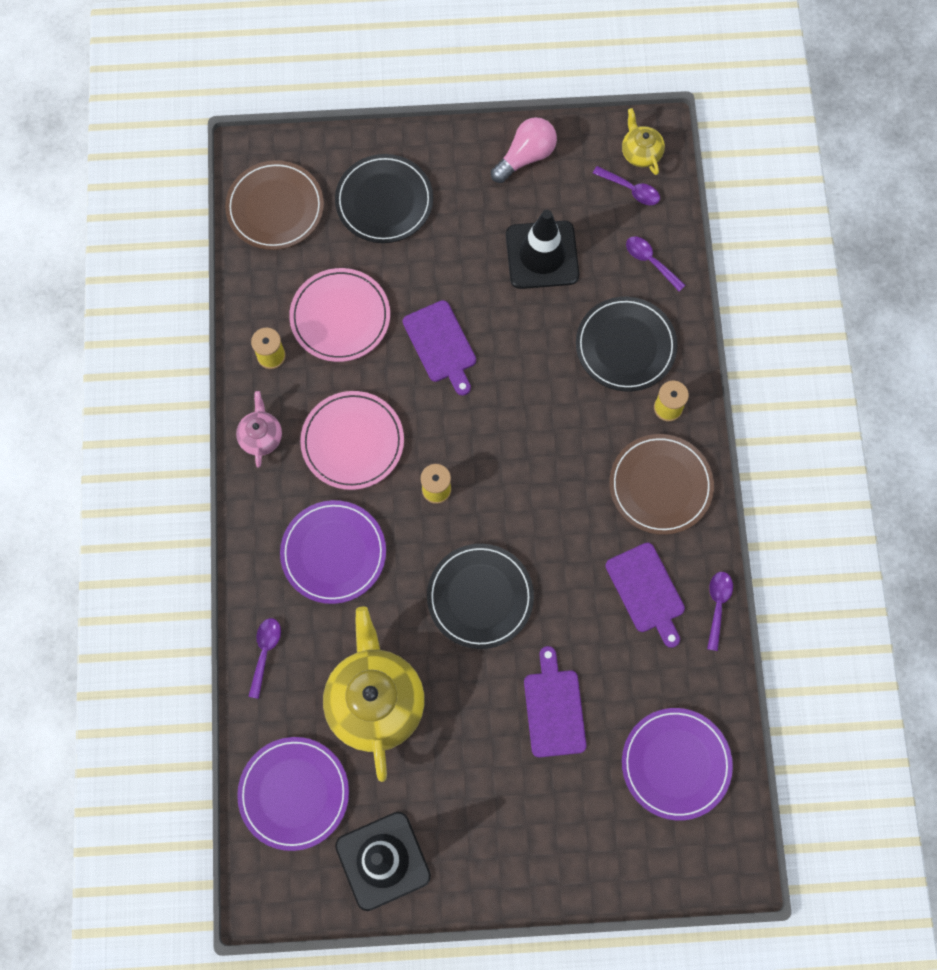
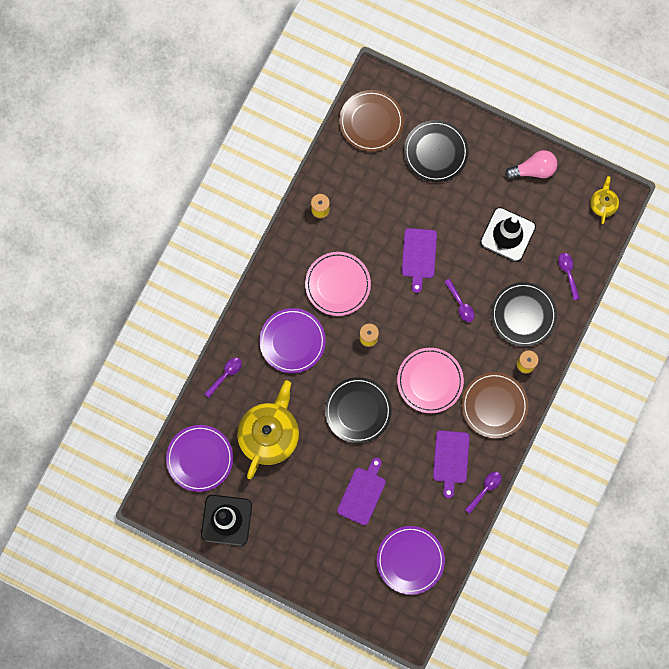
camera: 30 degrees right, 5 degrees up
(261, 436) = (289, 253): pink teapot -> none
(340, 317) = (371, 208): pink plate -> pink plate (430, 381)
(630, 189) = (583, 223): purple spoon -> purple spoon (460, 304)

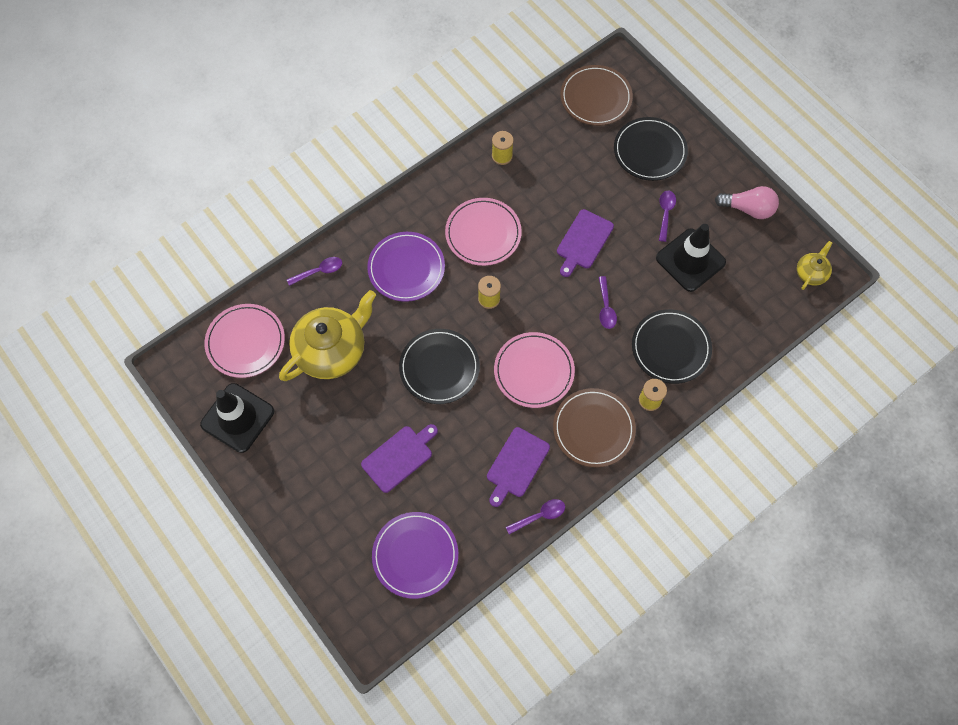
camera: 25 degrees right, 10 degrees down
(200, 458) = (245, 342): purple plate -> pink plate
(568, 273) = (741, 326): purple spoon -> purple spoon (665, 213)

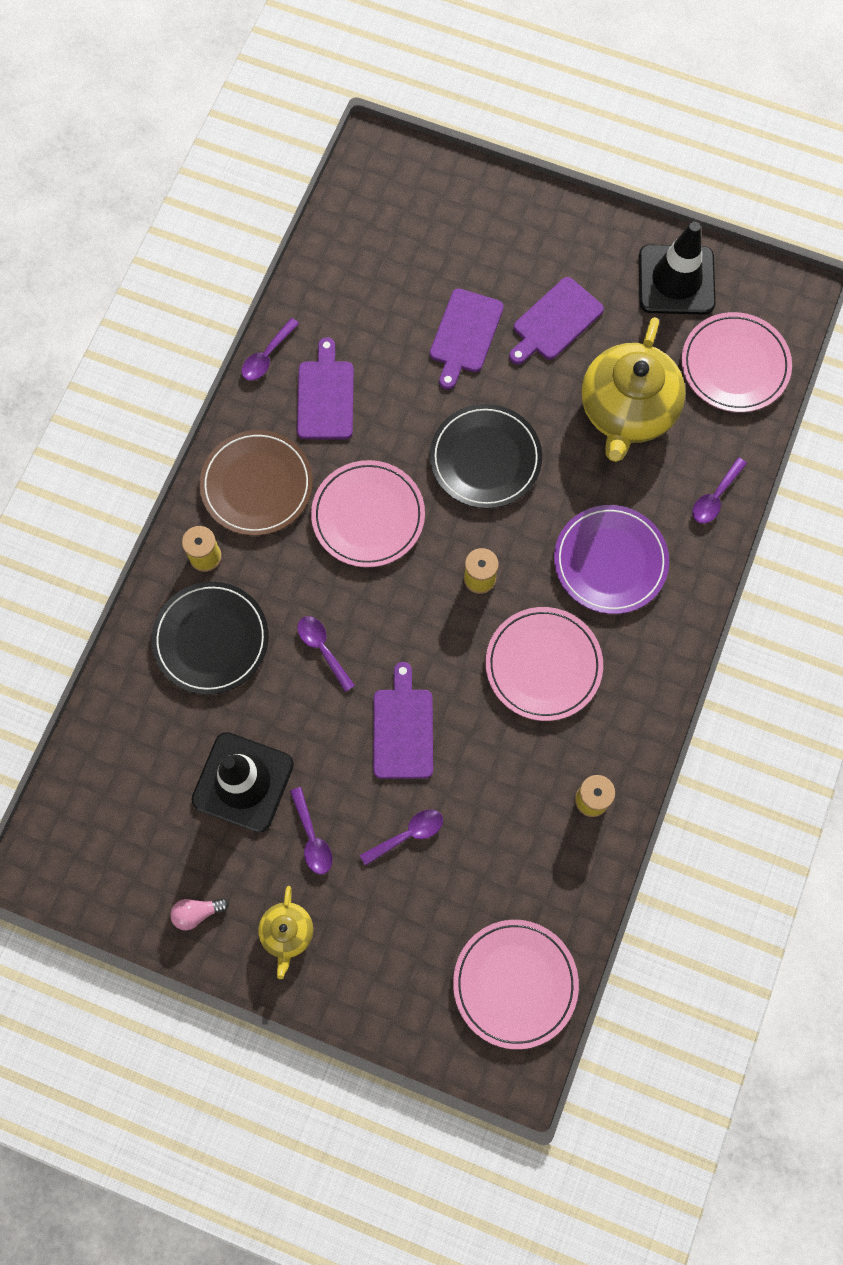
camera: 150 degrees right, 5 degrees up
(335, 433) = (555, 322): none -> purple cutting board
(415, 555) = (380, 247): purple plate -> none
(596, 98) = (515, 983): brown plate -> pink plate
(612, 189) = (408, 835): none -> purple spoon
(649, 151) = (385, 932): black plate -> none
(748, 209) = (197, 913): pink light bulb -> pink light bulb, size x0.58
(811, 273) = (65, 856): yellow teapot -> yellow teapot (287, 933)

